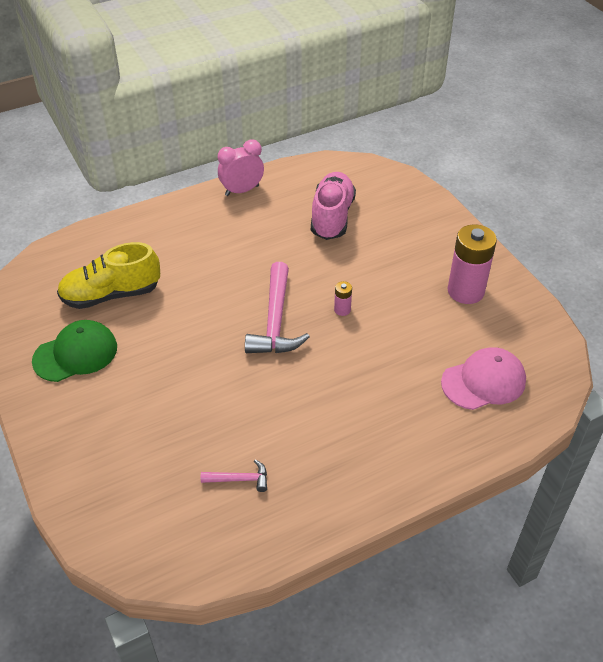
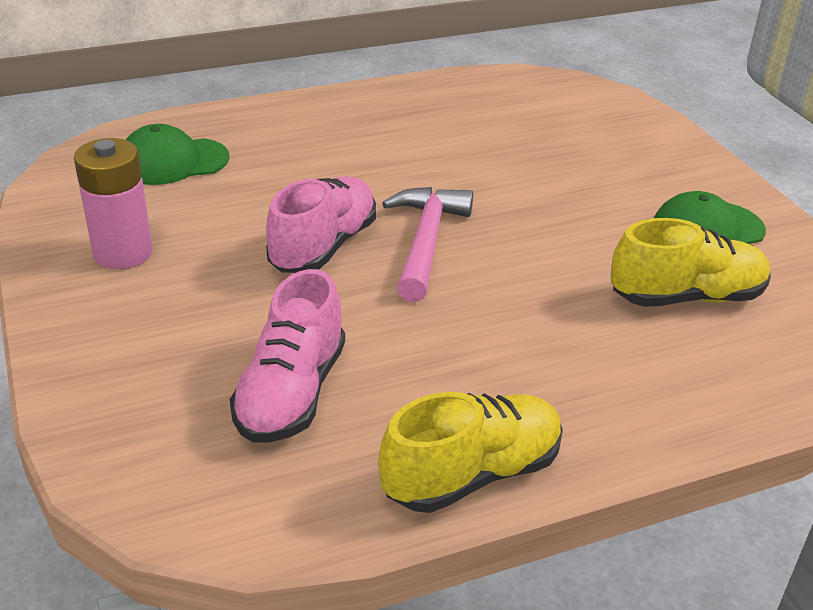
camera: 175 degrees left, 10 degrees down
(239, 479) = (480, 117): pink hammer -> none
(242, 190) = (472, 474): pink clock -> yellow shoe
(342, 310) = (323, 246): pink battery -> pink shoe
(483, 381) = (173, 162): pink cap -> green cap

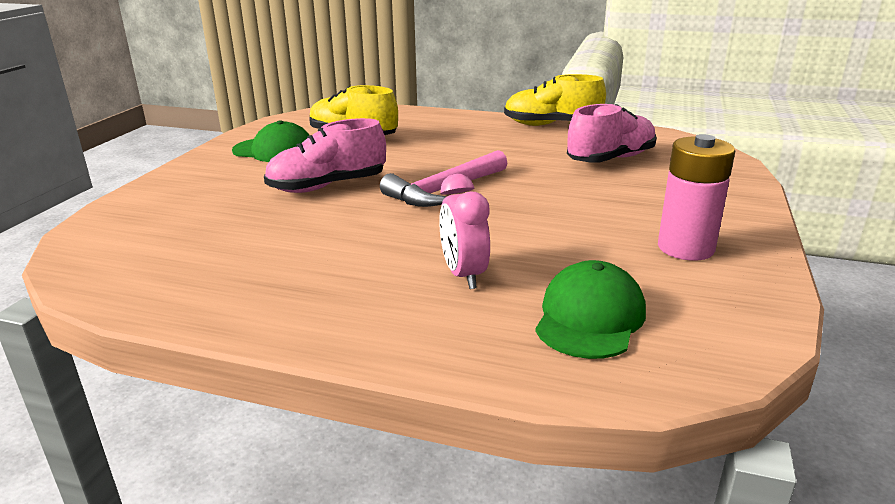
camera: 140 degrees left, 10 degrees down
(173, 162) = (589, 317): green cap -> green cap turned 90 degrees counterclockwise
(292, 161) = (463, 275): none -> pink clock
(323, 246) = (518, 207): pink shoe -> pink shoe (327, 186)

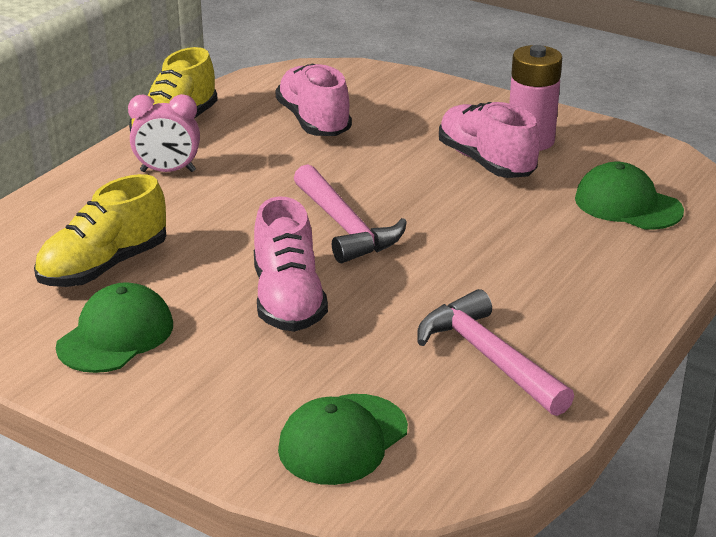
camera: 75 degrees left, 5 degrees up
(146, 225) = (343, 439): none -> green cap
(254, 267) = (489, 357): none -> pink hammer
(463, 275) = (544, 245): pink clock -> pink clock (168, 171)
(611, 231) = (486, 162): none -> pink shoe

